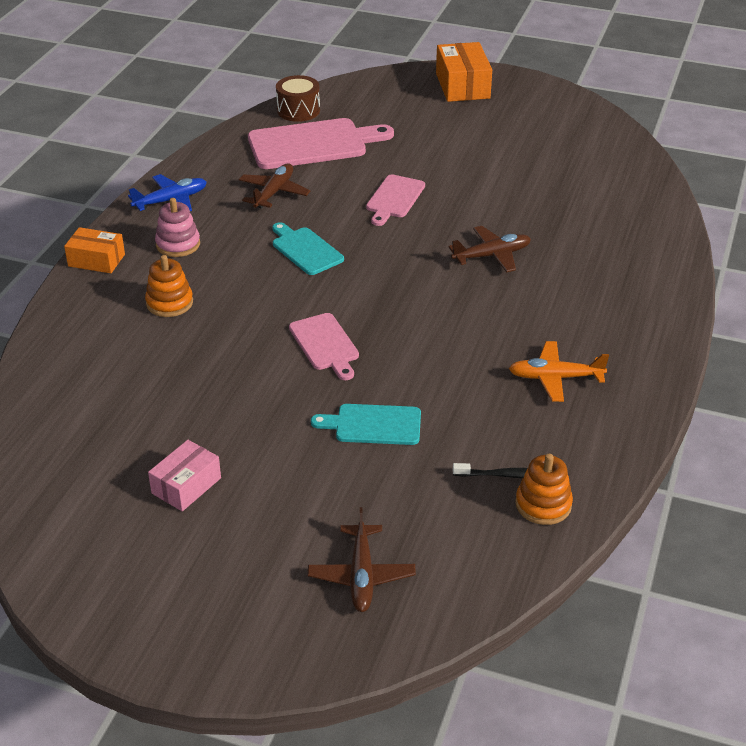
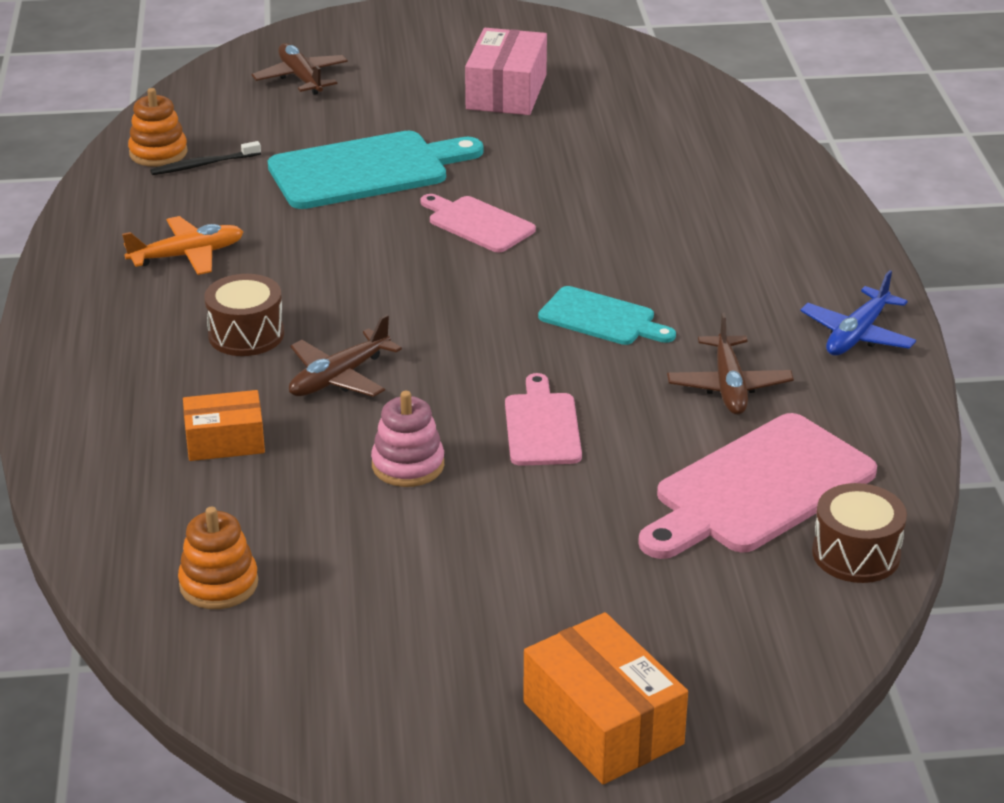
camera: 155 degrees right, 5 degrees down
(96, 260) = (846, 239): orange box -> orange box (225, 441)
(169, 303) = (700, 218): orange stacking toy -> orange stacking toy (219, 584)
(178, 244) = (772, 282): pink stacking toy -> pink stacking toy (408, 465)
(186, 485) = (506, 92): pink box -> pink box, size x1.55
(373, 425) = (366, 170): turquoise cutting board -> turquoise cutting board, size x1.75
(537, 300) = (246, 334): none -> brown drum

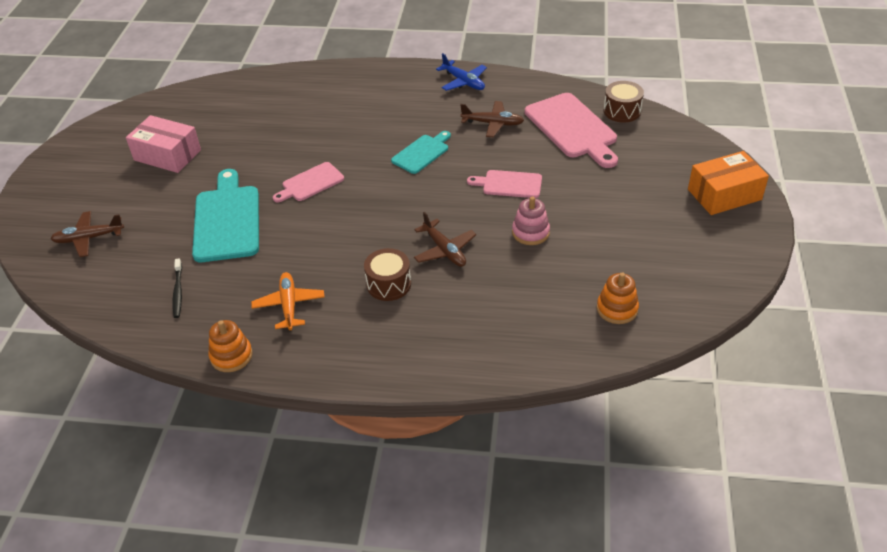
camera: 75 degrees left, 10 degrees up
(158, 153) = (148, 313): orange stacking toy -> orange stacking toy (231, 356)
(225, 441) = (492, 299): orange box -> none

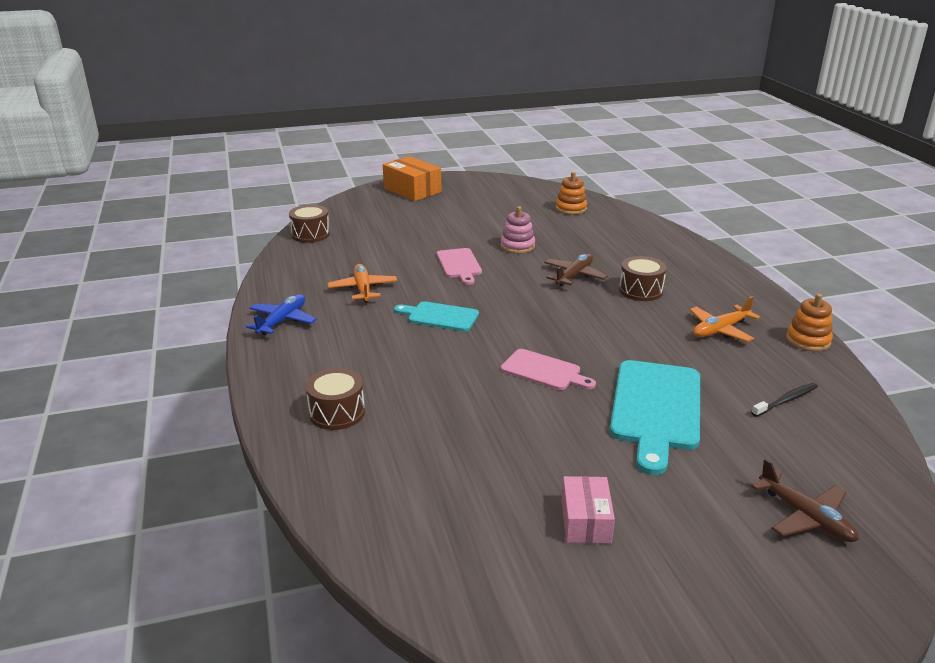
camera: 115 degrees left, 15 degrees down
(167, 155) = (585, 521): pink box -> pink box, size x0.65
(227, 220) = (656, 409): turquoise cutting board -> turquoise cutting board turned 45 degrees counterclockwise
(333, 90) = (337, 413): none -> brown drum
(493, 124) = (363, 289): brown plane -> orange plane
(572, 128) = (351, 251): pink cutting board -> none

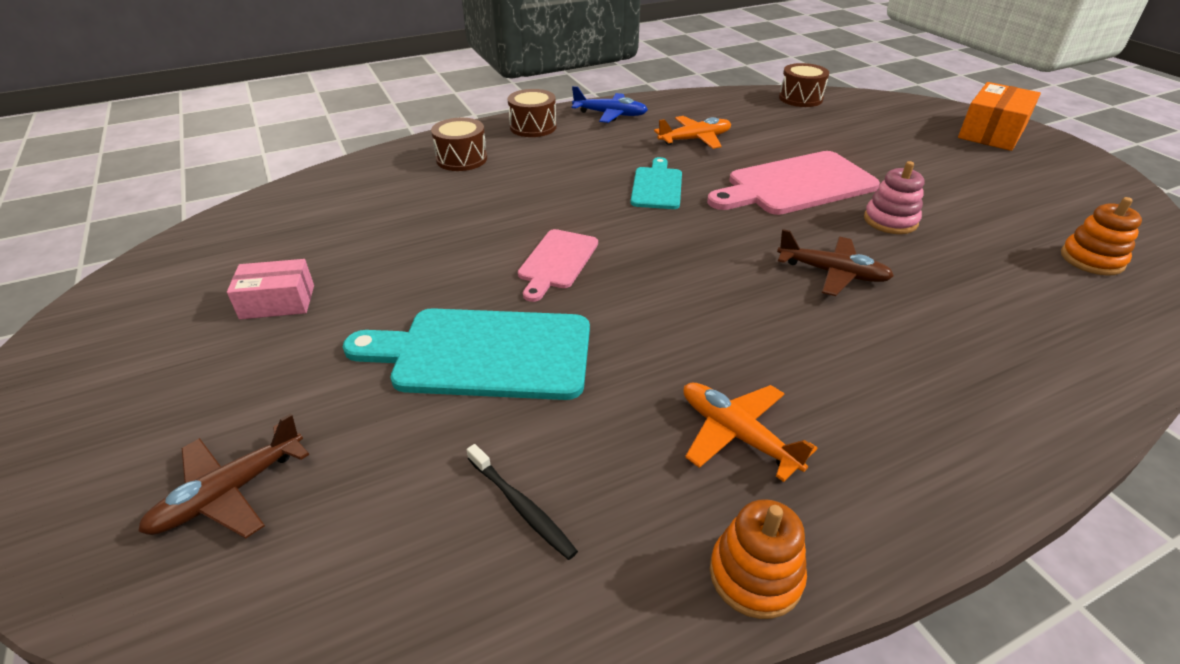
camera: 80 degrees right, 10 degrees up
(459, 265) = (796, 185): pink cutting board -> pink cutting board, size x1.75
(641, 290) = (829, 340): brown drum -> brown drum (533, 127)

